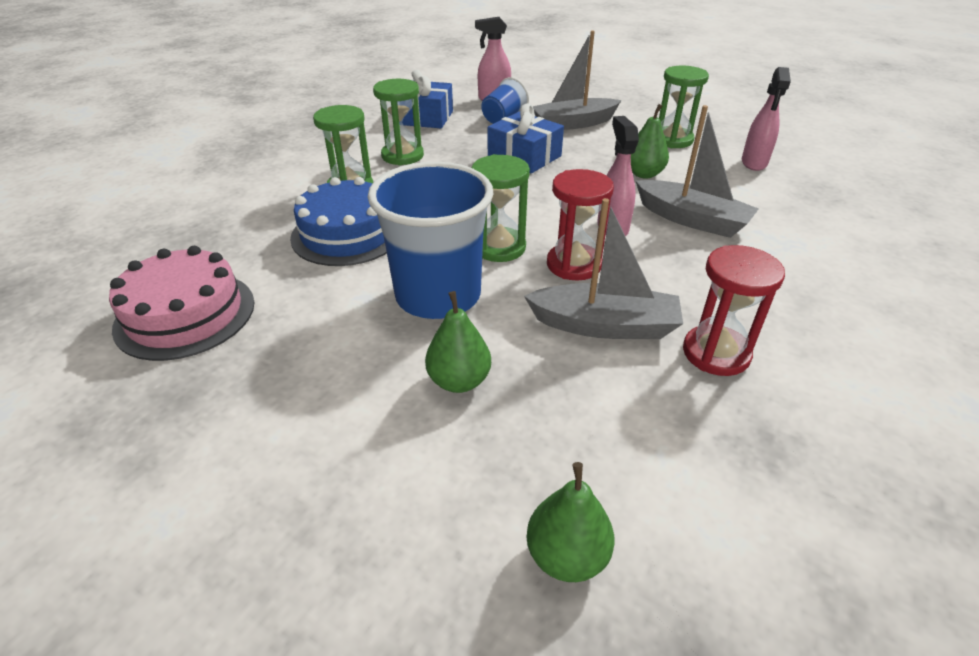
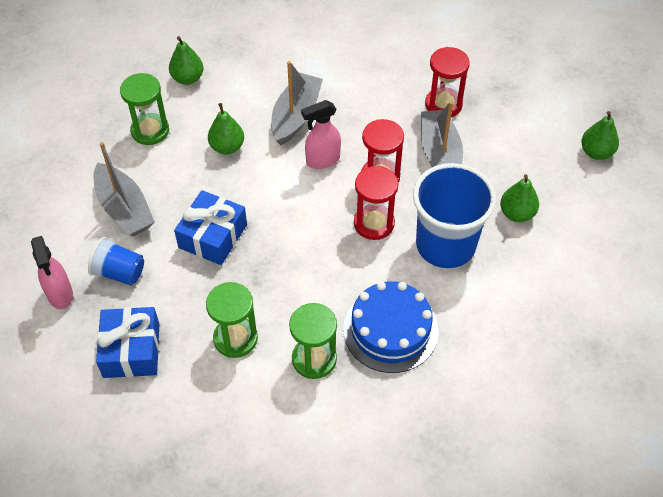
camera: 105 degrees left, 15 degrees up
(185, 314) = (528, 390): pink cake -> none
(499, 247) = (374, 223): green hourglass -> red hourglass
(754, 163) = (187, 78): pink spray bottle -> green pear

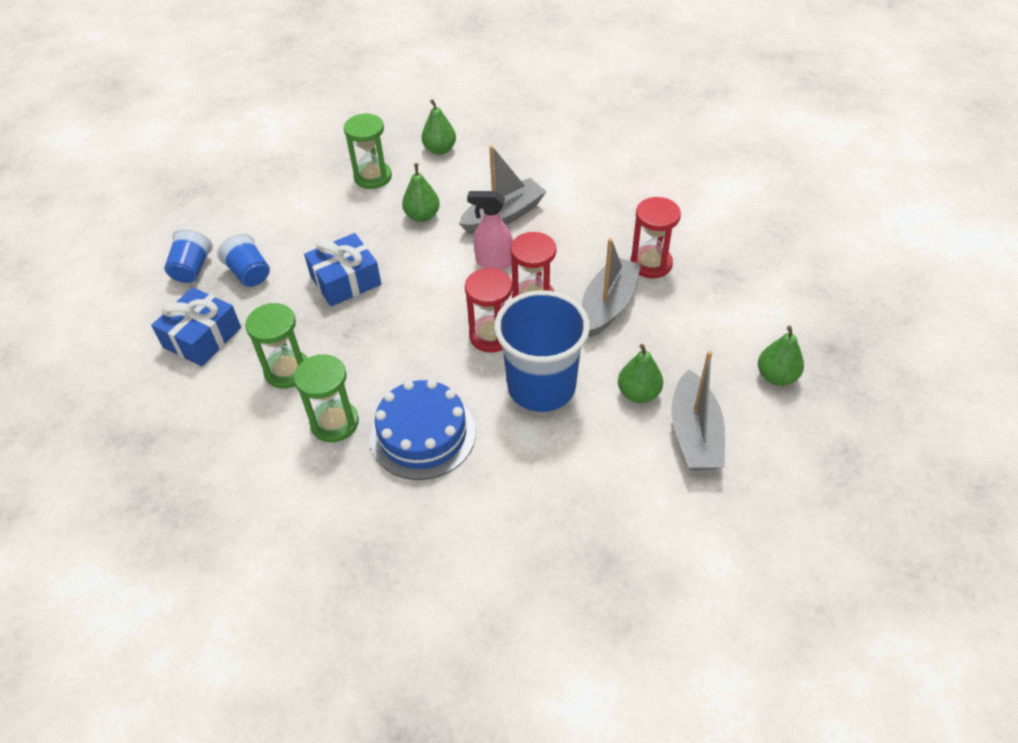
camera: 35 degrees right, 5 degrees down
(60, 295) = (192, 269): pink spray bottle -> blue cup
(124, 209) = (298, 227): grey boat -> grey boat (694, 434)

